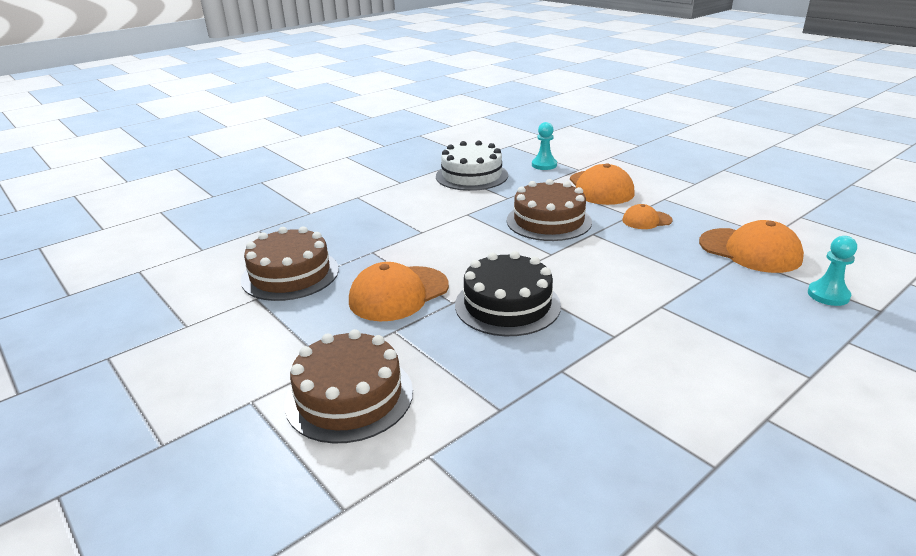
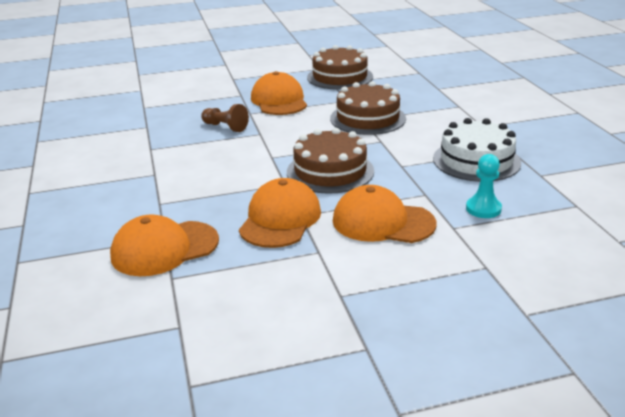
camera: 115 degrees right, 0 degrees up
(349, 396) = (200, 80): brown cake -> brown cake (368, 118)
(507, 305) = (225, 127): black cake -> brown pawn
(646, 220) = (280, 219): orange cap -> orange cap, size x1.80
(828, 295) = (64, 249): turquoise pawn -> none

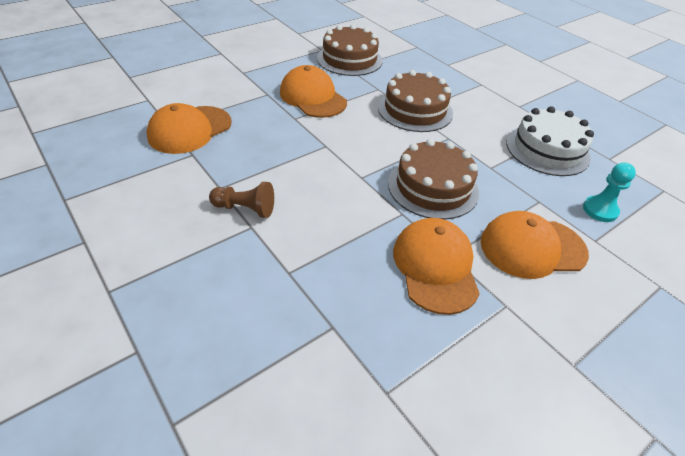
camera: 25 degrees left, 15 degrees up
(164, 248) = (345, 345): orange cap -> orange cap (190, 130)
(225, 127) = (282, 142): brown pawn -> brown pawn (245, 209)

